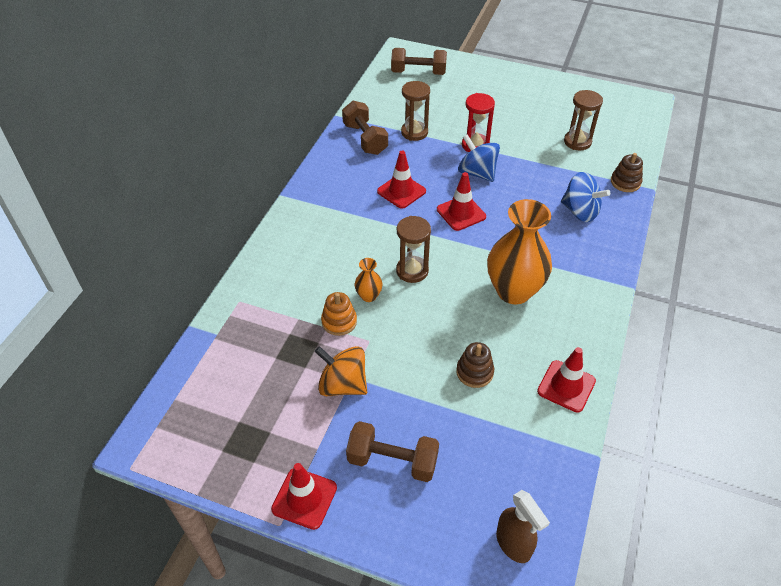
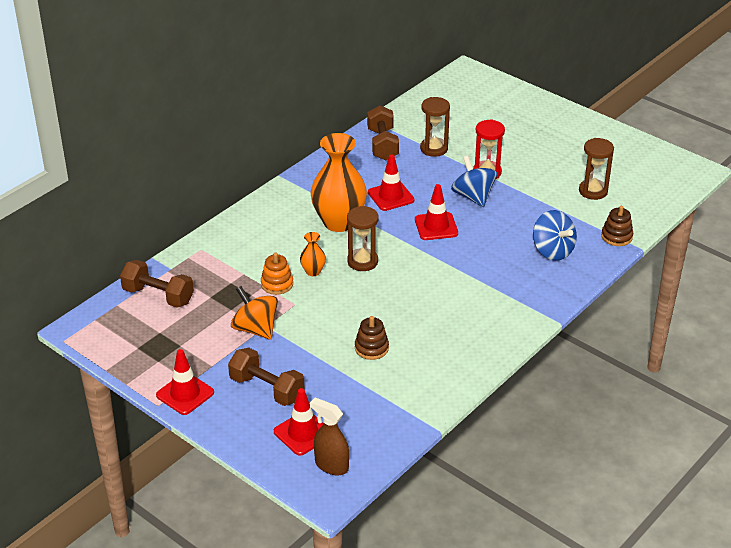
camera: 20 degrees right, 10 degrees down
(418, 72) = (471, 95): brown dumbbell -> brown dumbbell (158, 296)
(513, 291) = (445, 298): orange vase -> orange vase (339, 222)
(513, 544) = (331, 465): brown spray bottle -> brown spray bottle turned 135 degrees clockwise
(566, 386) = (445, 378): red traffic cone -> red traffic cone (303, 433)

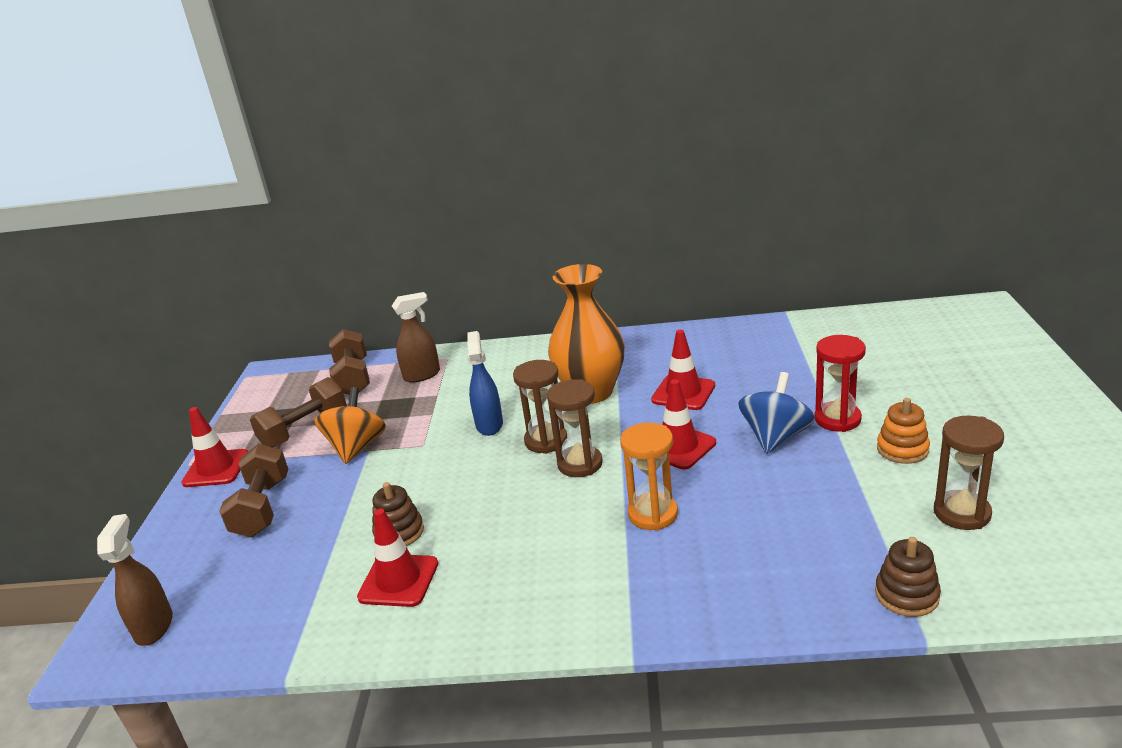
camera: 55 degrees right, 10 degrees down
(207, 268) = (422, 375): none -> brown spray bottle
(277, 284) = (443, 418): orange stacking toy -> orange stacking toy (902, 449)
(303, 433) = (202, 573): red traffic cone -> red traffic cone (398, 580)
(313, 271) = (489, 424): orange vase -> blue spray bottle
(382, 144) = (759, 341): brown dumbbell -> brown dumbbell (304, 430)
(434, 149) = (811, 368): brown hourglass -> brown hourglass (580, 464)
(477, 264) = (653, 514): none -> orange hourglass
(552, 251) = (776, 556): blue spinning top -> none

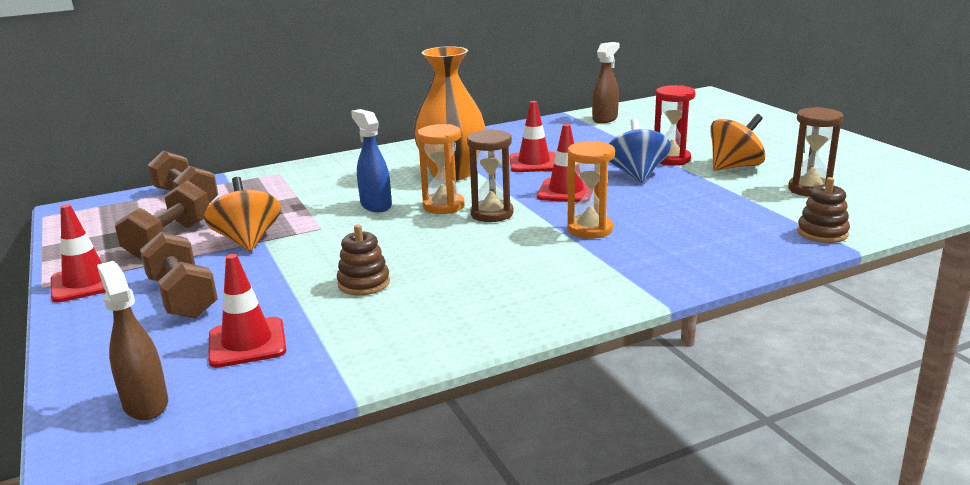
camera: 30 degrees left, 5 degrees down
(398, 580) = (401, 311): red traffic cone -> red traffic cone (247, 343)
(422, 375) = (265, 187): brown spray bottle -> brown spray bottle (605, 119)
(546, 441) = (443, 206): brown hourglass -> orange hourglass
(902, 449) = (734, 167): orange stacking toy -> orange spinning top

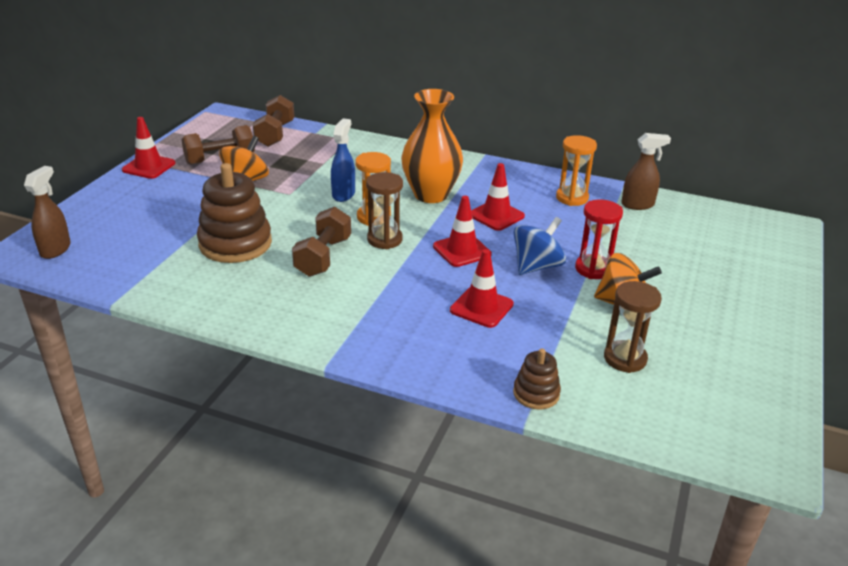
camera: 45 degrees right, 10 degrees up
(183, 297) = (161, 200): brown dumbbell -> brown dumbbell (323, 257)
(247, 343) = (134, 244): red traffic cone -> red traffic cone (481, 307)
(364, 283) = (235, 243): brown stacking toy -> brown stacking toy, size x1.95
(589, 229) = (407, 287): orange hourglass -> orange hourglass (572, 198)

